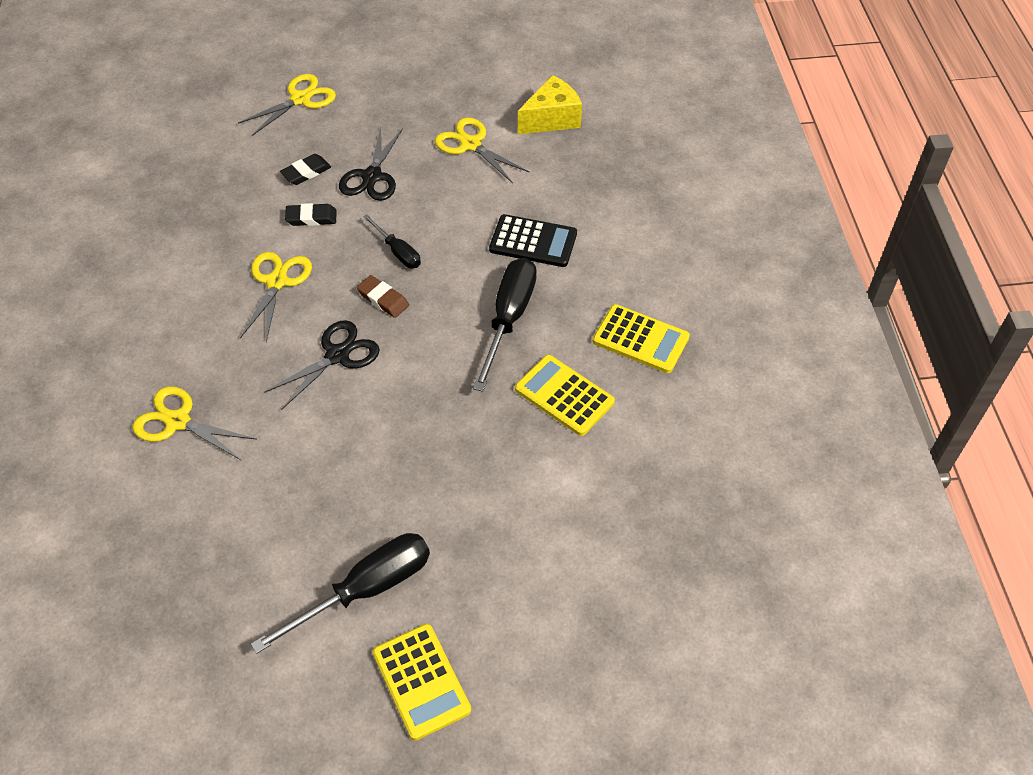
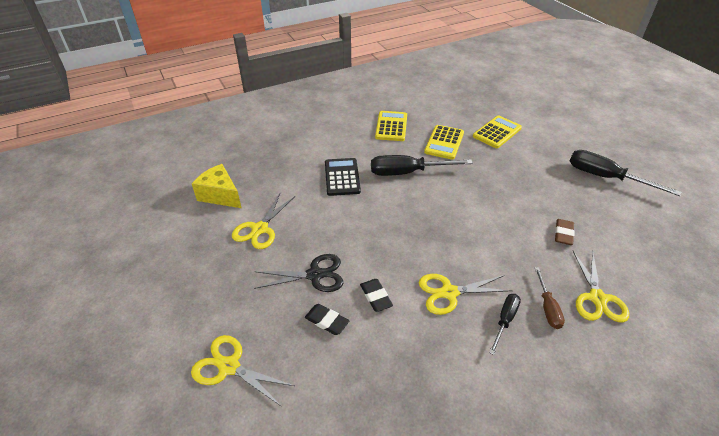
camera: 110 degrees left, 10 degrees down
(200, 364) = (547, 307): none -> brown screwdriver
(337, 355) = (485, 236): black scissors -> none
(383, 299) = (427, 229): brown eraser -> brown eraser (563, 234)
(398, 252) = (383, 235): black screwdriver -> black screwdriver (505, 320)
(421, 681) = (623, 149): yellow calculator -> yellow calculator (497, 132)

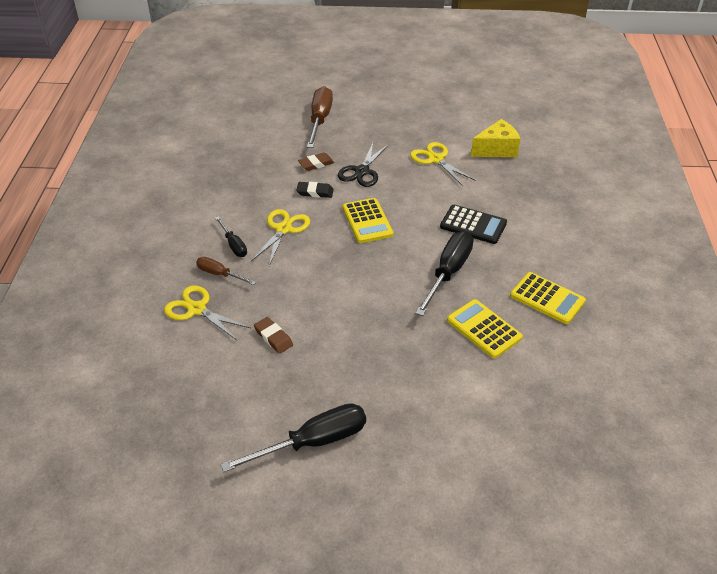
camera: 120 degrees right, 0 degrees up
(229, 367) = (320, 120): yellow scissors -> brown screwdriver
(326, 321) = (316, 164): black eraser -> brown eraser
(497, 132) = (474, 393): yellow calculator -> yellow calculator (367, 221)

